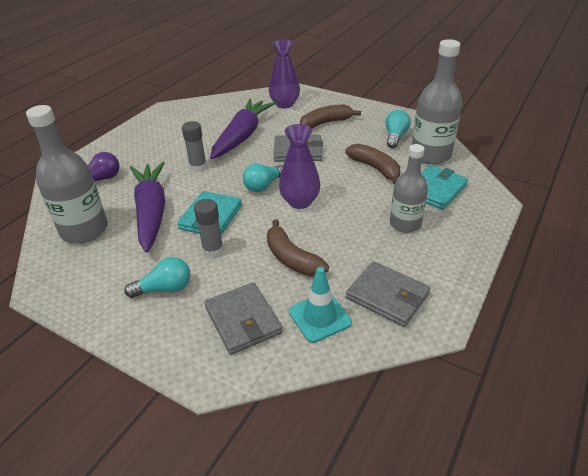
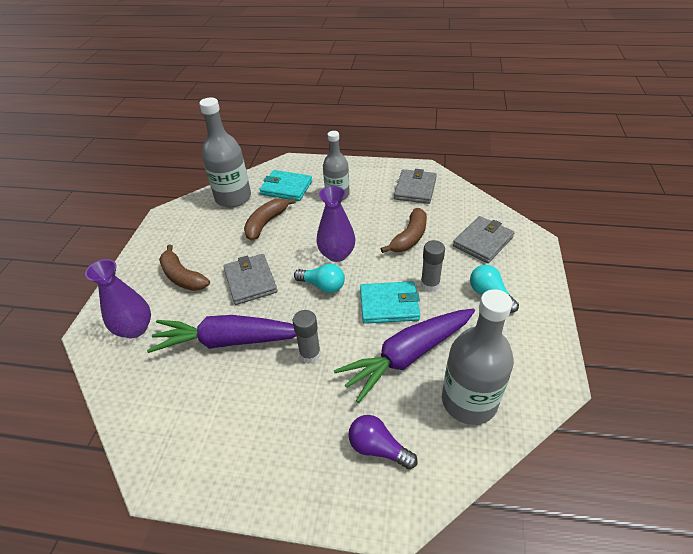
camera: 110 degrees left, 5 degrees up
(319, 317) = (453, 210): turquoise traffic cone -> none
(395, 136) = (204, 222): turquoise light bulb -> none

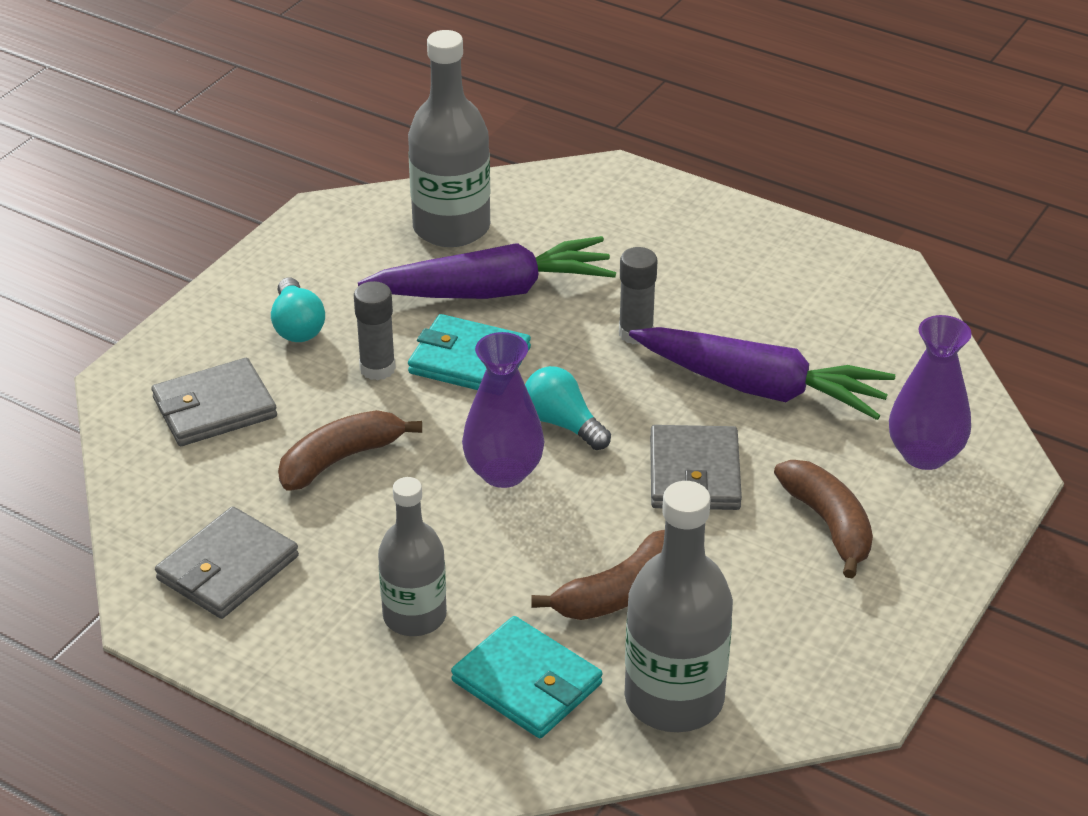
camera: 160 degrees left, 5 degrees down
(378, 448) = (598, 221): purple light bulb -> none

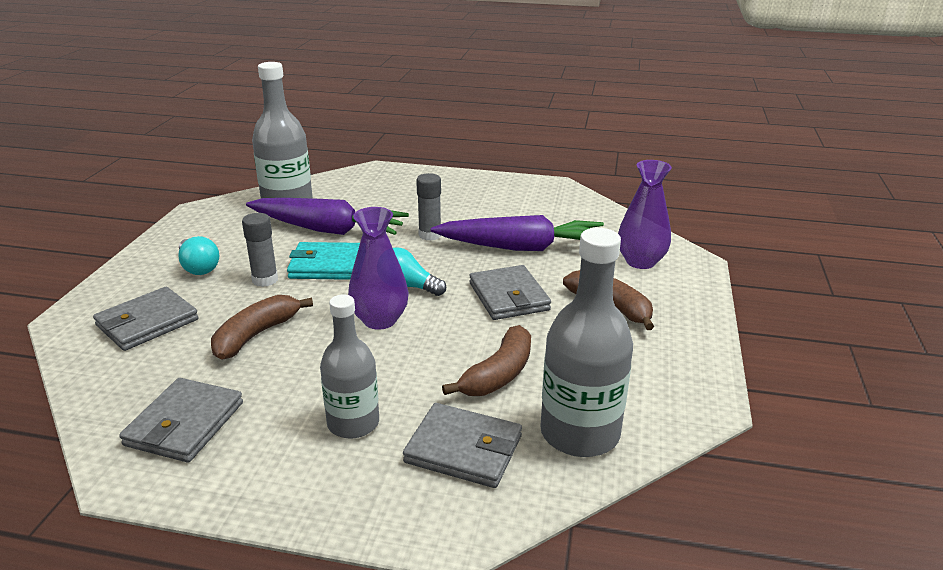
camera: 20 degrees left, 10 degrees down
(492, 291) = (327, 230): purple carrot -> purple carrot turned 45 degrees clockwise
(527, 682) = (463, 449): turquoise wallet -> grey wallet

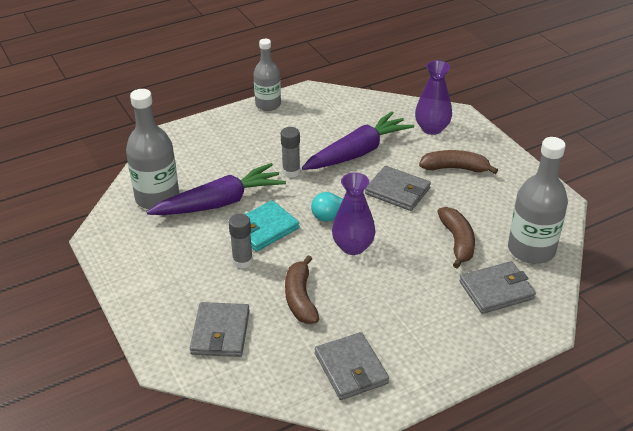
camera: 40 degrees left, 10 degrees up
(198, 267) = (182, 278): turquoise light bulb -> none
(353, 423) = (430, 311): grey bottle -> grey bottle (268, 104)

